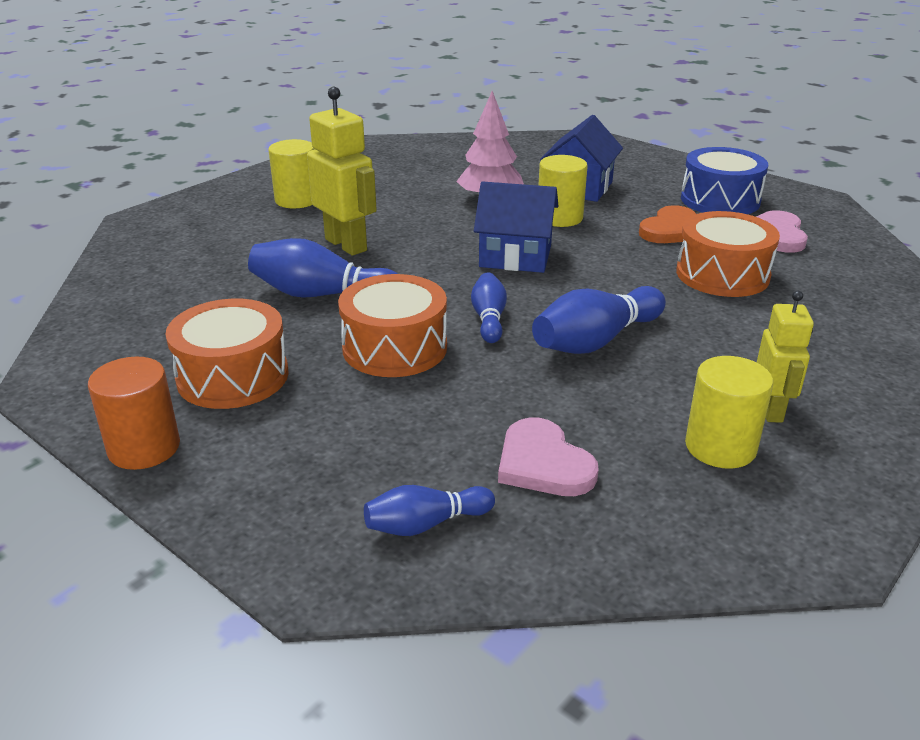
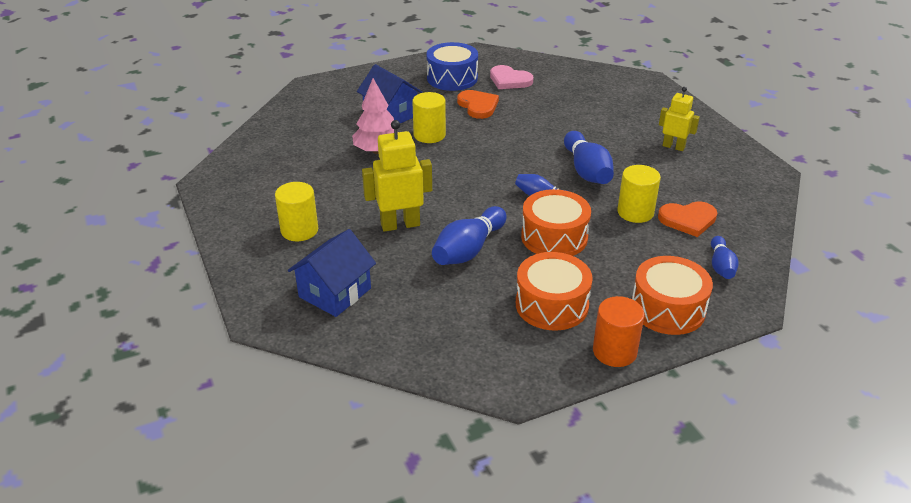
camera: 65 degrees left, 5 degrees up
(515, 256) = (470, 166): blue house -> blue house (335, 293)
(543, 463) = (688, 220): pink heart -> orange heart
(720, 447) = (695, 169): yellow cylinder -> yellow cylinder (635, 212)
(722, 274) = (542, 111): orange drum -> orange drum (667, 309)

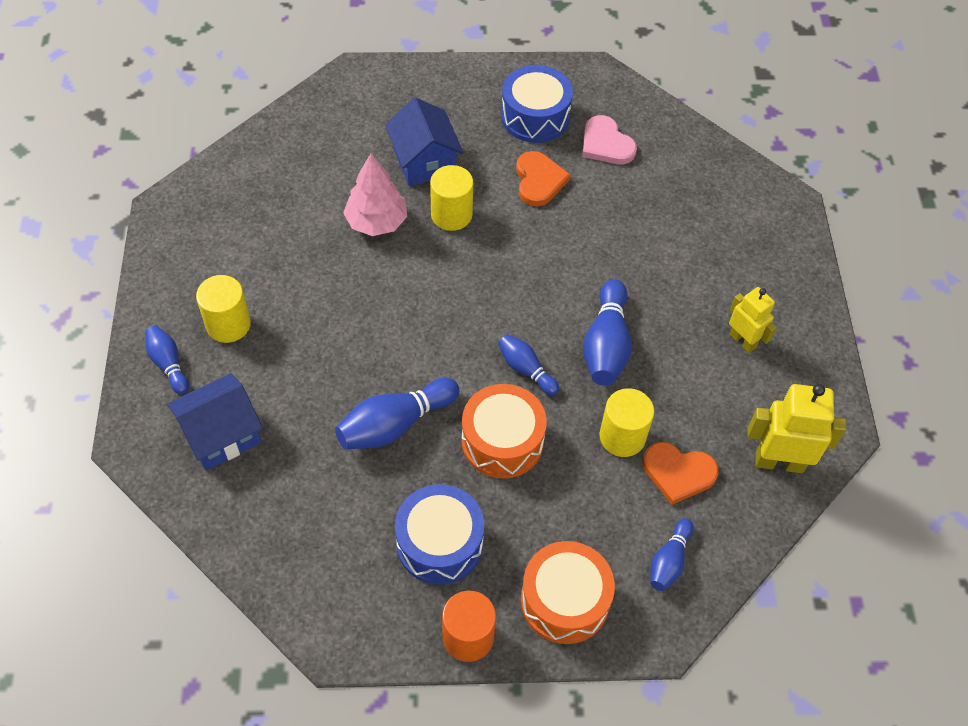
camera: 20 degrees right, 20 degrees up
(264, 264) = (168, 364): none -> blue bowling pin
(400, 224) = (340, 356): yellow robot -> yellow robot (779, 462)
(551, 305) = (439, 543): orange drum -> blue drum

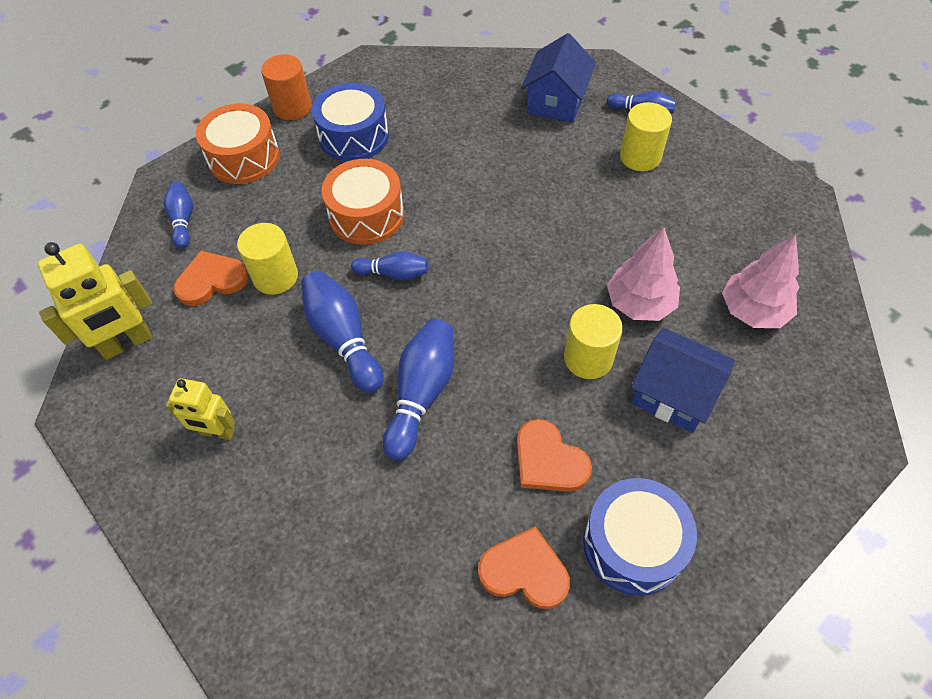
camera: 145 degrees right, 0 degrees up
(312, 167) = (753, 310): none -> pink tree
(395, 424) = (453, 176): blue bowling pin -> blue bowling pin (421, 394)
(606, 144) = (524, 571): pink heart -> orange heart

